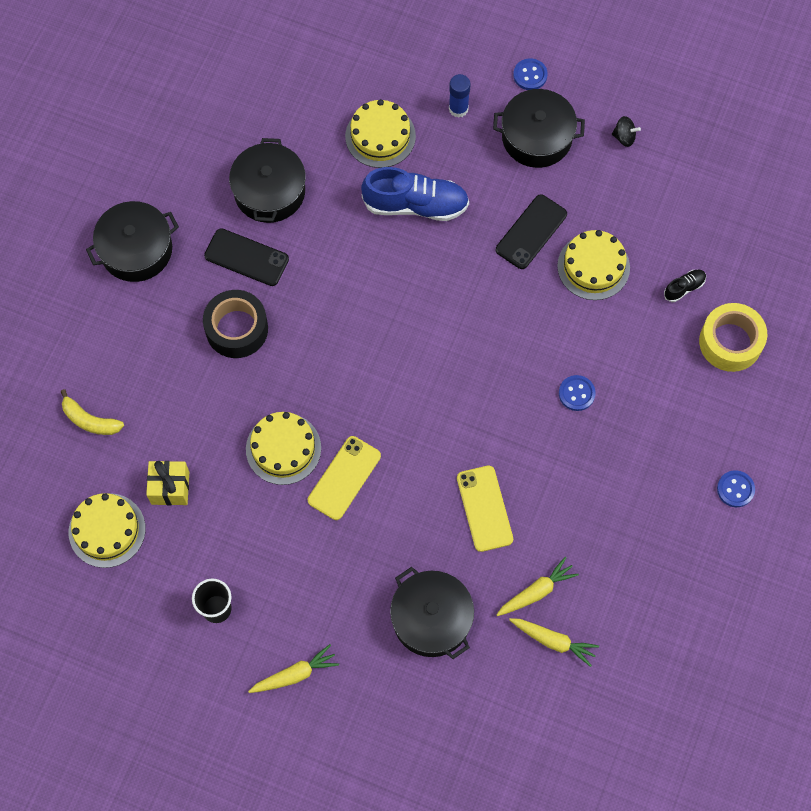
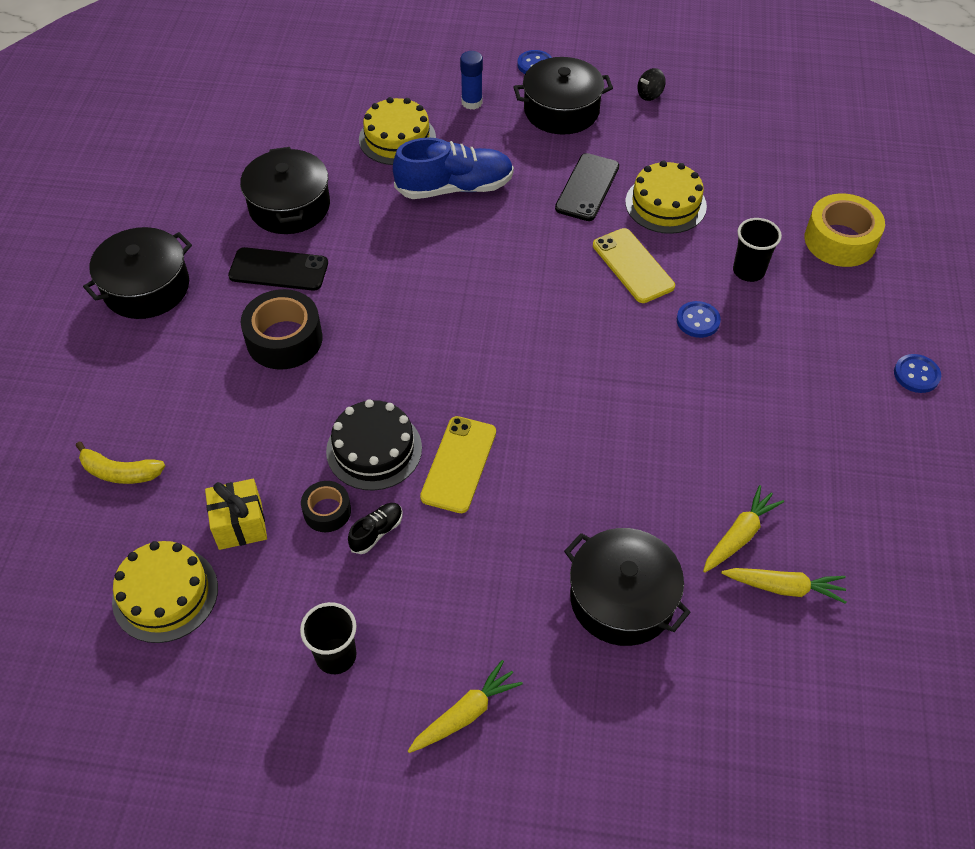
camera: 15 degrees left, 15 degrees down
(236, 493) = (327, 511): none -> black tape
(283, 448) = (374, 449): yellow cake -> black cake
(484, 508) = (640, 459): yellow phone -> yellow phone (633, 266)
(624, 137) = (649, 95): black spinning top -> black spinning top turned 150 degrees clockwise
(638, 354) = (748, 271): none -> black cup
(684, 288) = (768, 204): black shoe -> black shoe (376, 532)

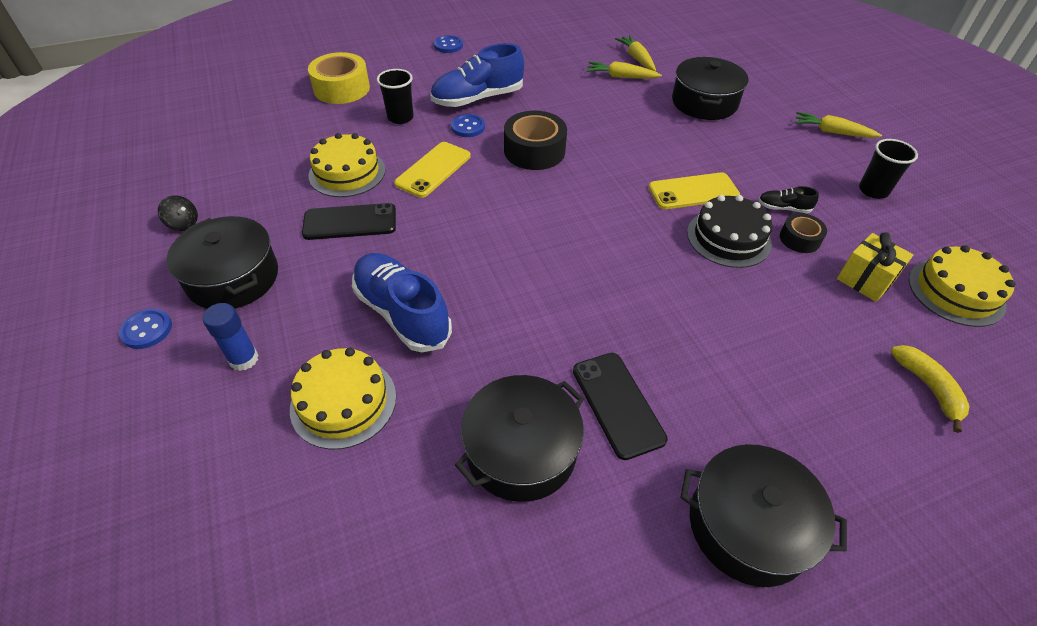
camera: 120 degrees left, 5 degrees down
(284, 339) = (691, 349): black tape -> black tape (534, 151)
(756, 353) = (478, 99): none -> blue shoe

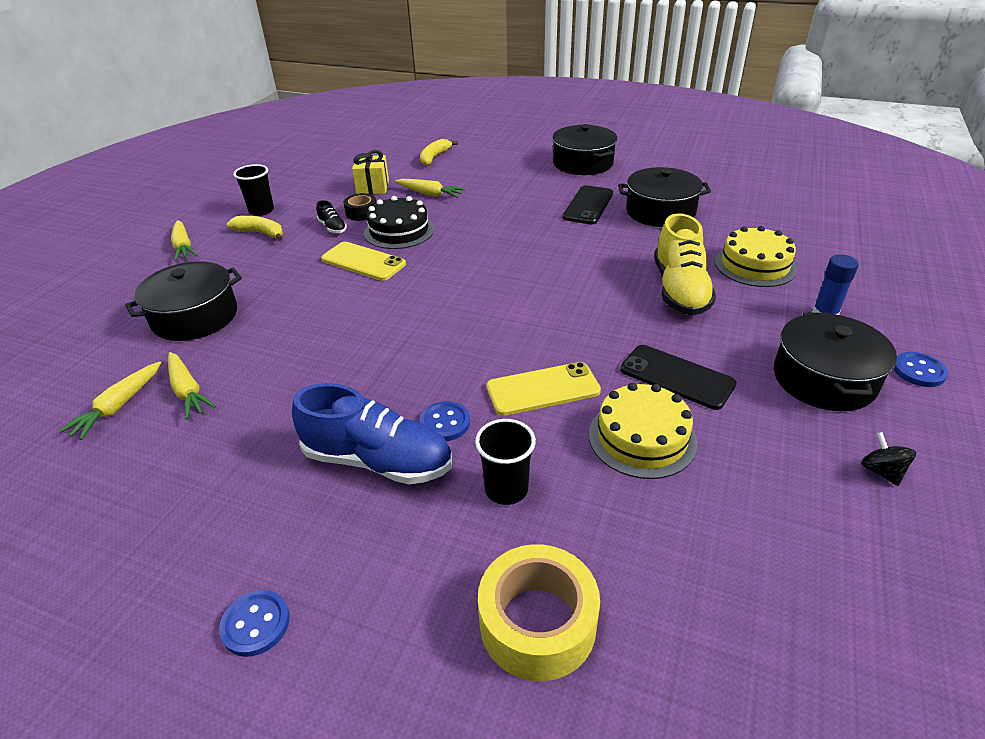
camera: 135 degrees left, 10 degrees down
(402, 313) = (680, 290): blue shoe -> yellow shoe
(534, 151) = (421, 355): black tape -> none
(798, 307) = (430, 194): none -> yellow carrot
(817, 171) = (260, 233): none -> yellow banana
(956, 292) = (344, 168): yellow cake -> none

